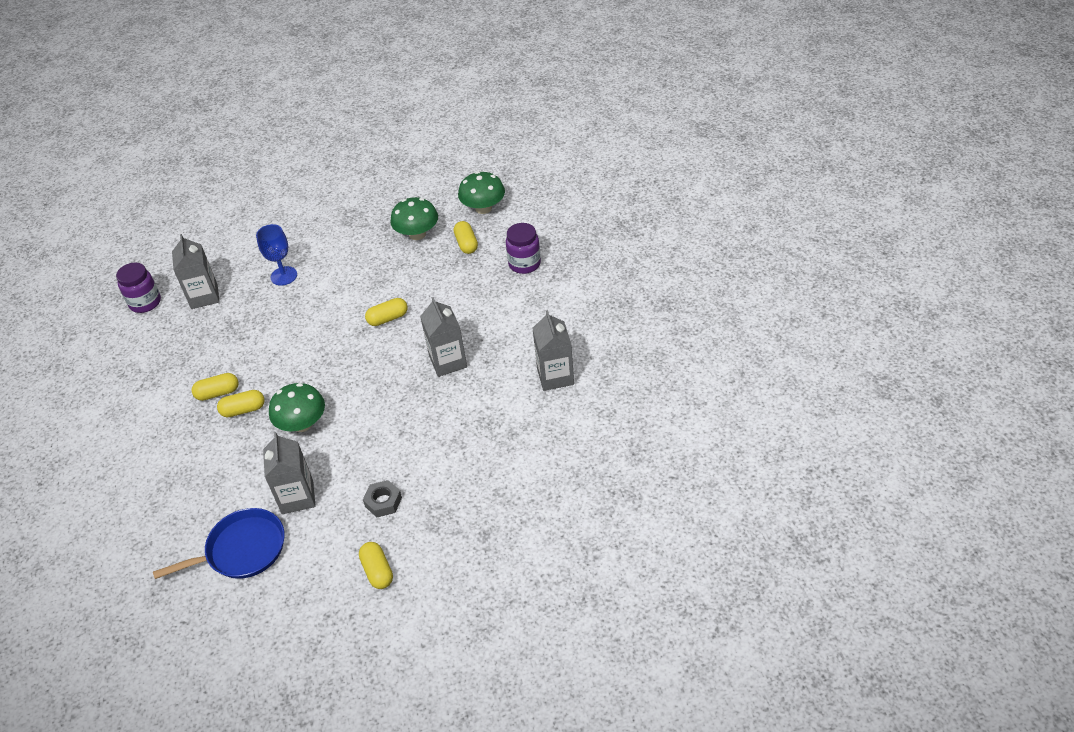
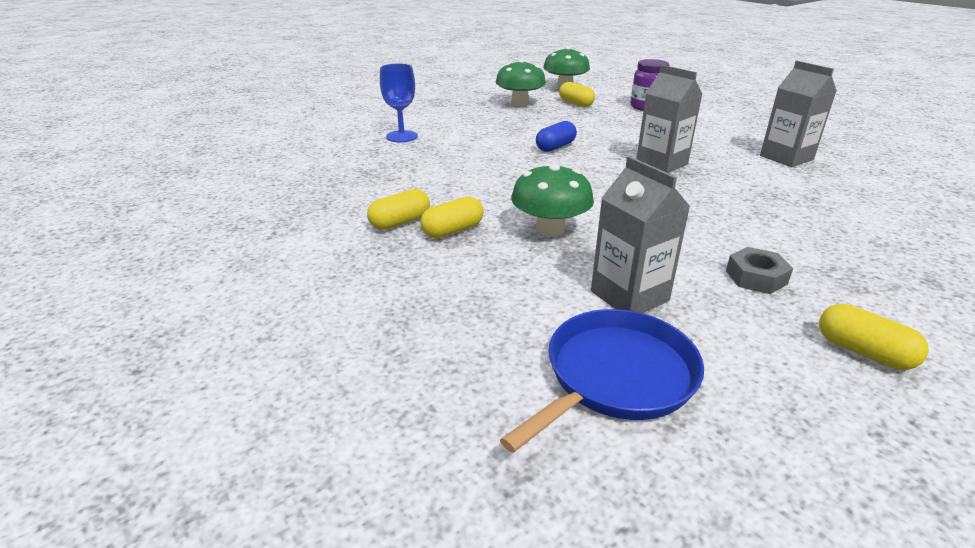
camera: 25 degrees left, 15 degrees down
(145, 302) = (232, 170): purple jar -> none
(204, 296) = (312, 158): grey carton -> none
(388, 318) = (555, 147): yellow capsule -> blue capsule

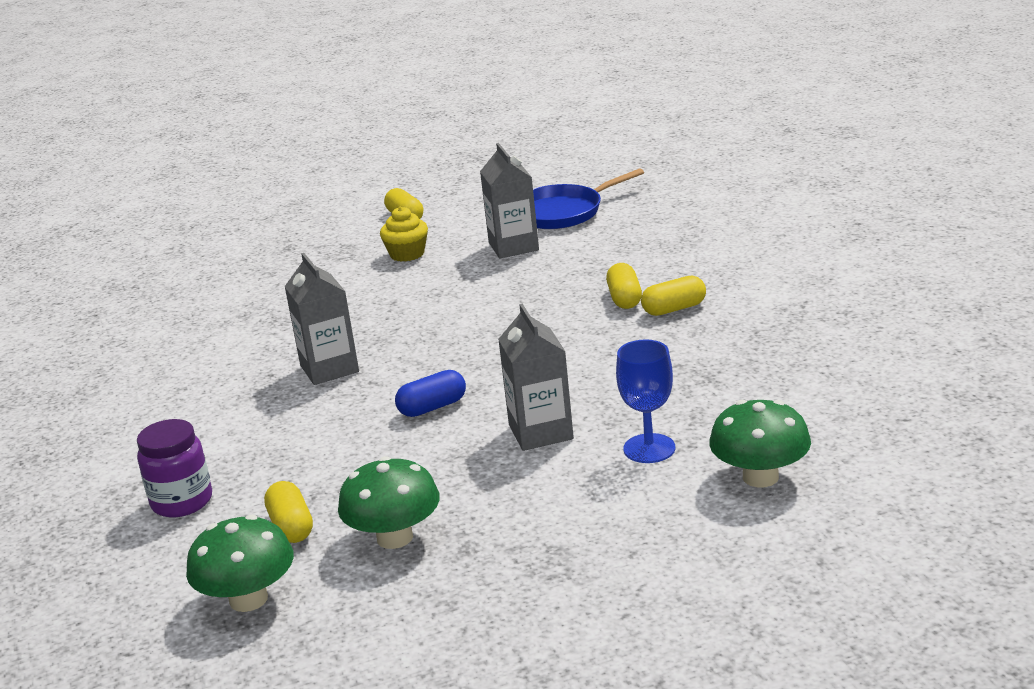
camera: 160 degrees left, 5 degrees down
(453, 230) = (624, 299): yellow capsule -> yellow capsule turned 75 degrees counterclockwise
(550, 229) = (532, 296): green mushroom -> green mushroom (760, 477)
(756, 277) = (407, 254): grey nut -> yellow cupcake
(786, 158) = (171, 368): grey carton -> grey carton (541, 432)

